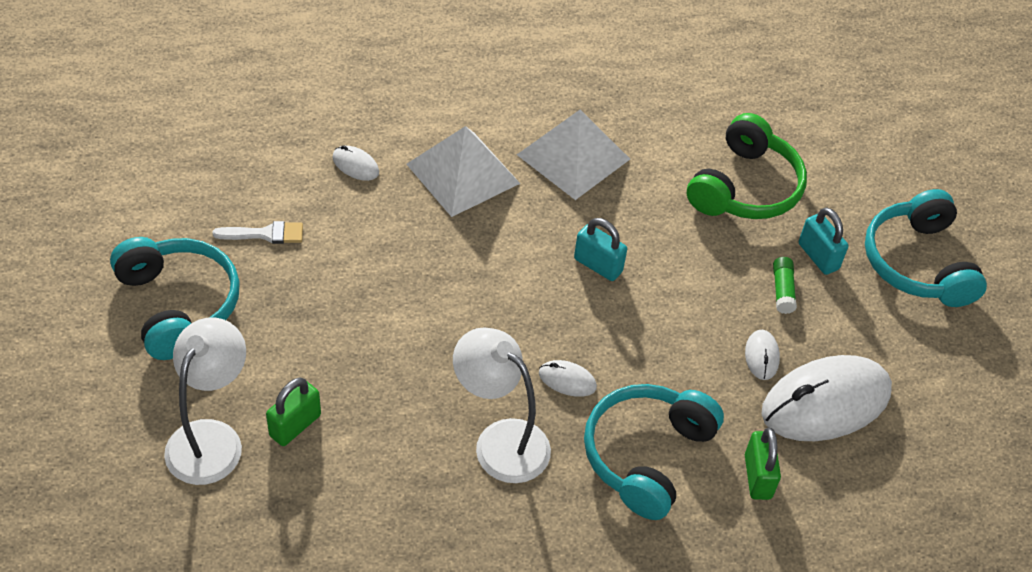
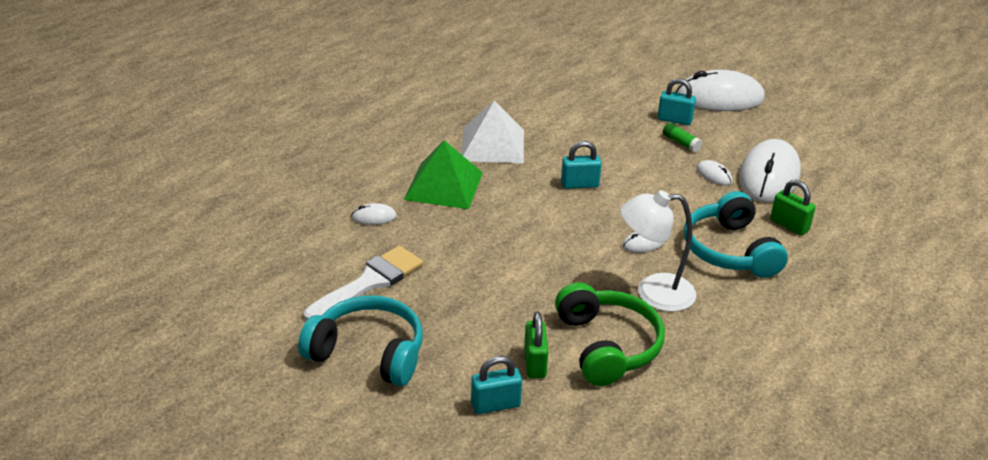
camera: 40 degrees left, 15 degrees down
(211, 438) = (495, 405): white lamp -> turquoise padlock
(265, 234) = (369, 283): white brush -> white brush, size x1.80
(462, 173) = (443, 186): white pyramid -> green pyramid
(745, 187) = (598, 111): green headphones -> green headphones (607, 346)
(917, 263) = (719, 98): turquoise headphones -> white mouse

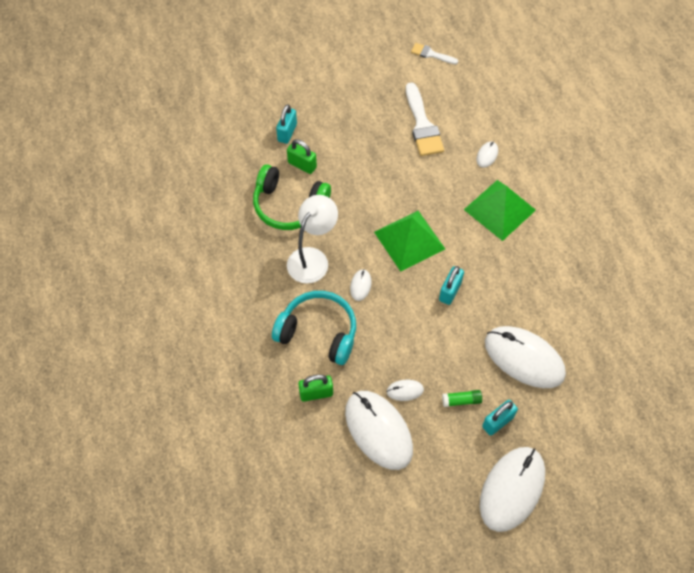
camera: 125 degrees right, 25 degrees up
(229, 321) = (431, 54): none -> white brush
(368, 352) = (364, 100): turquoise headphones -> none
(493, 145) = (535, 267): white pyramid -> none
(549, 231) = (409, 240): none -> green pyramid
(598, 124) = (524, 358): none -> white mouse

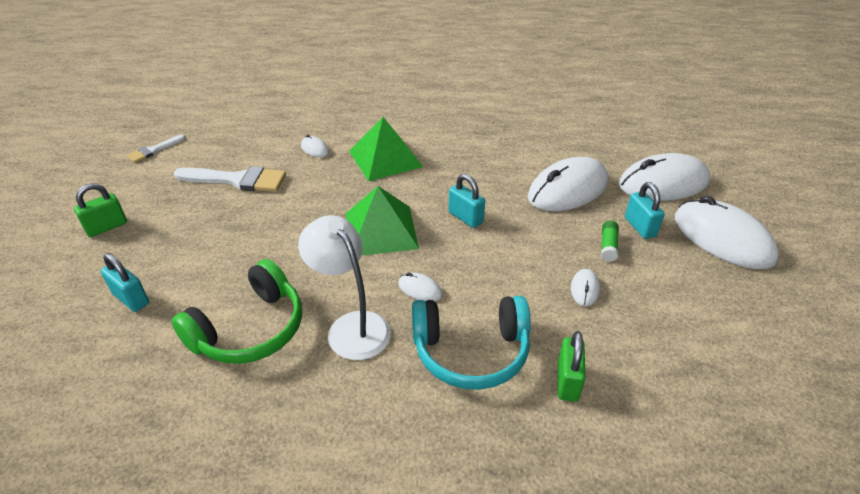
camera: 70 degrees left, 20 degrees down
(302, 165) = (197, 297): green padlock -> green padlock (107, 227)
(318, 332) = (471, 352): turquoise headphones -> turquoise headphones turned 135 degrees counterclockwise
(378, 430) = (637, 329): white mouse -> white mouse (663, 183)

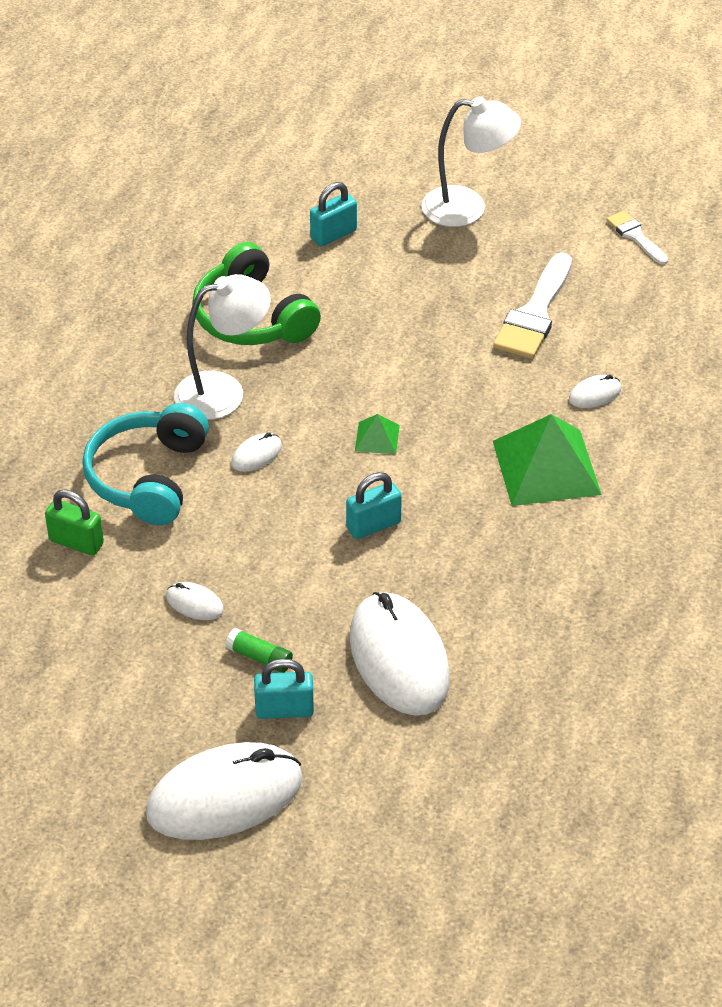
camera: 105 degrees right, 5 degrees up
(107, 227) = (467, 208): green padlock -> white lamp
(381, 230) = (377, 438): green pyramid -> green pyramid, size x0.46
(663, 183) = (375, 787): white mouse -> none

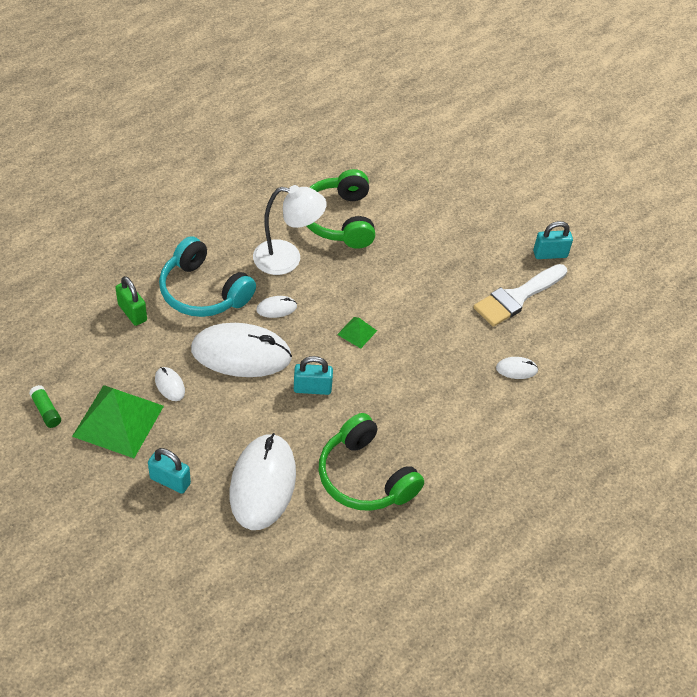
camera: 25 degrees right, 5 degrees up
(148, 477) = (203, 292): turquoise headphones -> turquoise headphones turned 90 degrees counterclockwise
(225, 796) = (94, 518): white mouse -> white mouse (241, 354)
(259, 657) = (181, 439): green glue stick -> green glue stick (46, 411)
(333, 234) = (428, 189): turquoise padlock -> turquoise padlock (550, 254)
(467, 208) = (525, 208): white lamp -> none
(512, 593) = (365, 477): none -> green headphones
(546, 467) = (449, 403): green pyramid -> green pyramid (118, 420)
(635, 236) = (622, 275): white brush -> none

